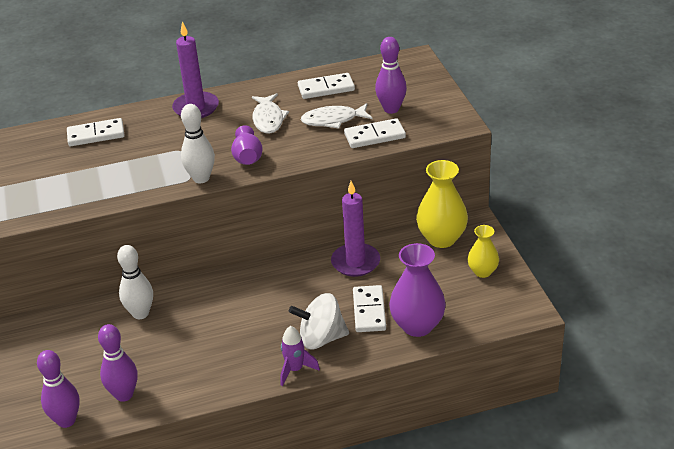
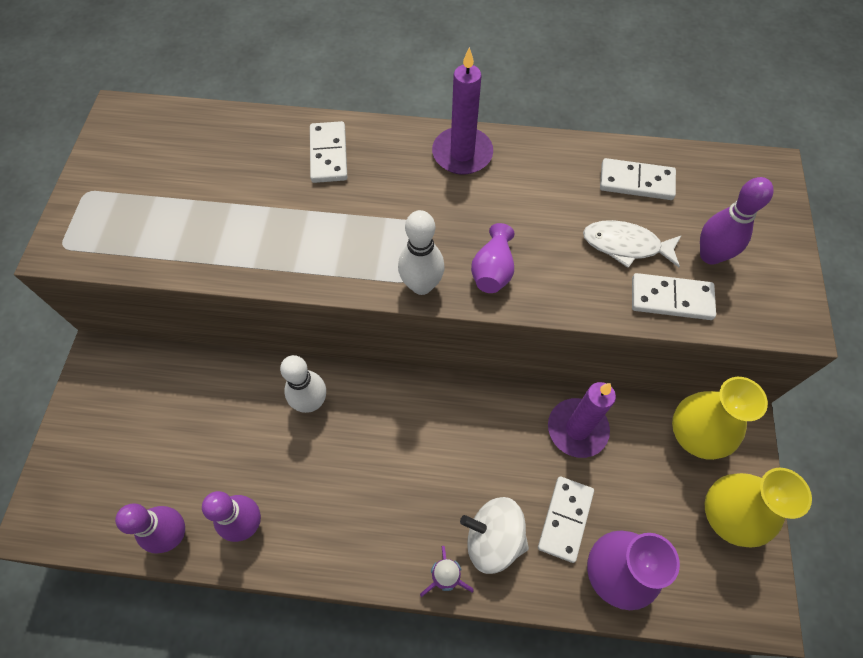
camera: 20 degrees right, 25 degrees up
(96, 135) = (329, 154): white domino -> white domino turned 75 degrees clockwise
(268, 119) = (543, 210): white fish -> none
(482, 271) = (727, 516): yellow vase -> yellow vase, size x1.68

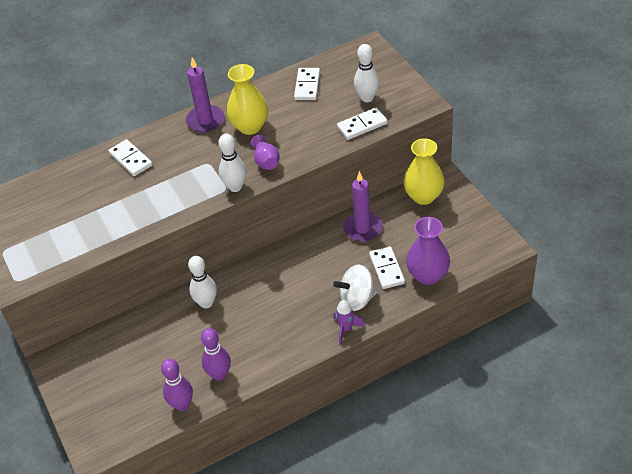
camera: 30 degrees left, 15 degrees down
(625, 245) = (323, 115): white fish -> none
(636, 182) = (307, 86): white domino -> white domino turned 60 degrees counterclockwise
(710, 255) = (367, 98): purple bowling pin -> white bowling pin
(727, 516) = (463, 220): yellow vase -> yellow vase (250, 126)

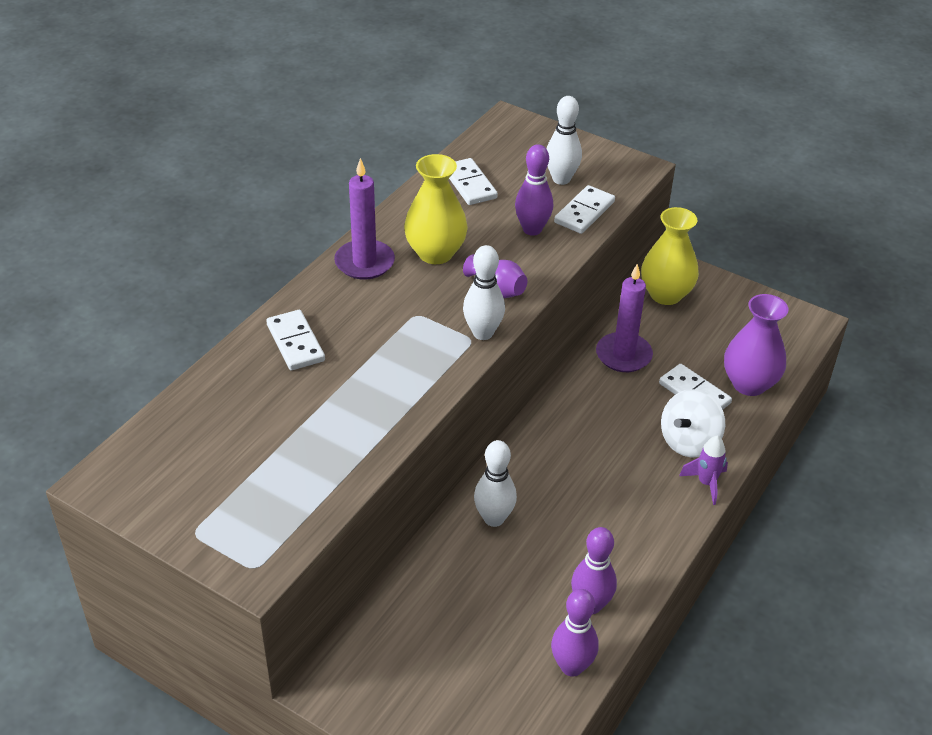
camera: 35 degrees left, 5 degrees down
(131, 159) = (296, 343): white domino -> white domino turned 45 degrees clockwise
(320, 128) = (532, 229): none -> purple bowling pin

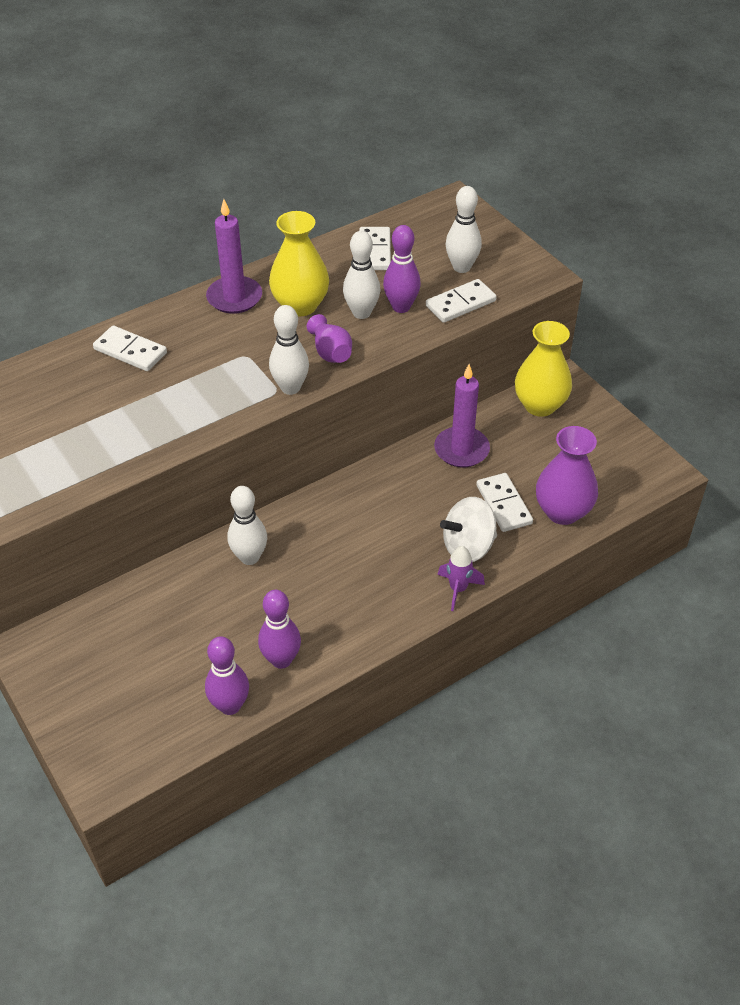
camera: 25 degrees right, 5 degrees up
(296, 343) = (130, 351): white domino -> white domino turned 60 degrees counterclockwise
(499, 244) = (361, 313): none -> white bowling pin

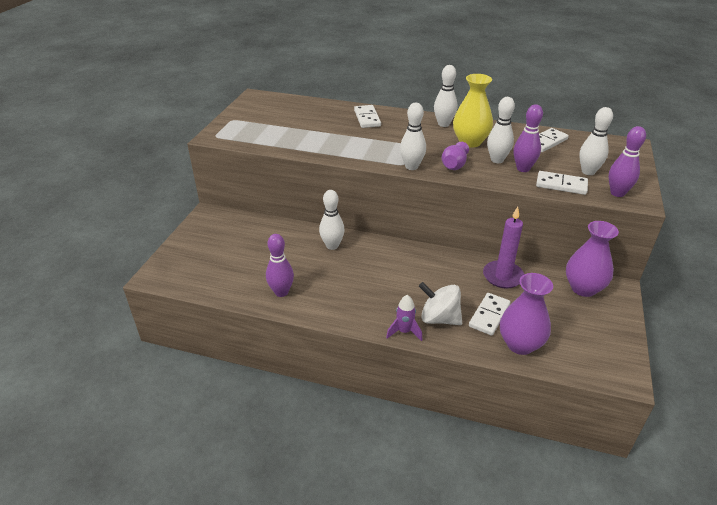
camera: 50 degrees right, 10 degrees down
(230, 706) = (235, 291): purple bowling pin -> purple bowling pin (617, 193)
(234, 298) = (443, 124): purple candle -> white bowling pin
(540, 405) = (583, 288): yellow vase -> purple vase

